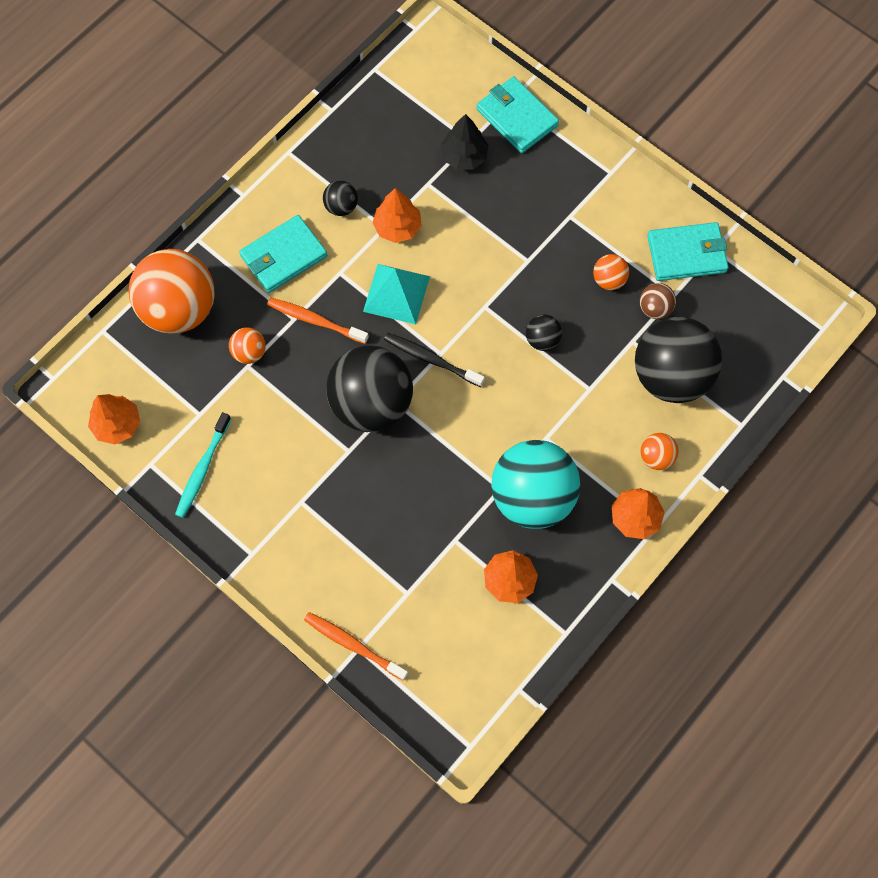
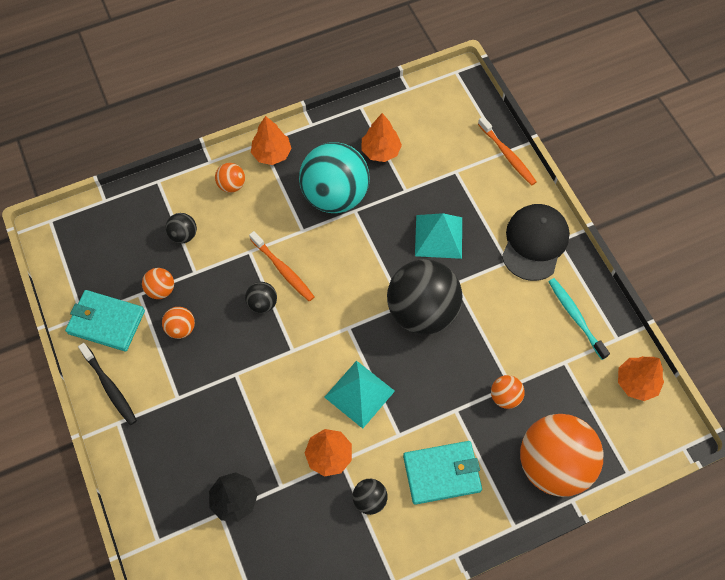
camera: 155 degrees left, 5 degrees down
(203, 469) = (575, 317): turquoise toothbrush -> turquoise toothbrush turned 75 degrees counterclockwise
(278, 539) = (534, 243): none -> black cap
(315, 321) = (438, 400): orange toothbrush -> orange toothbrush (283, 269)
(391, 498) = (438, 236): none -> turquoise pyramid
(431, 360) = (357, 325): black toothbrush -> black toothbrush (109, 387)
(517, 117) = (164, 518): turquoise wallet -> none
(655, 308) = (161, 290): brown ball -> orange ball
(671, 376) = (184, 235): black ball -> black ball, size x0.43

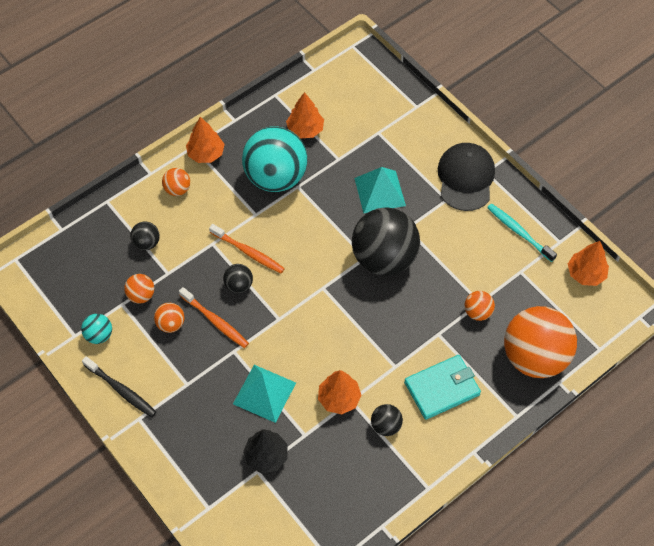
camera: 15 degrees left, 5 degrees down
(106, 322) = (99, 335): turquoise wallet -> turquoise ball
(359, 393) = (350, 341): turquoise pyramid -> turquoise pyramid (264, 393)
(507, 155) = (419, 108): orange toothbrush -> orange toothbrush (215, 321)

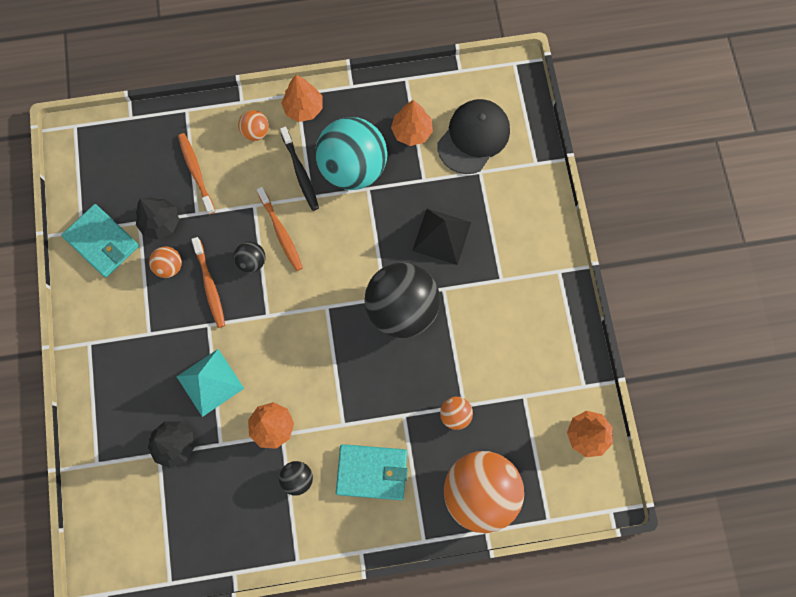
camera: 30 degrees right, 15 degrees up
(99, 335) = (102, 242): turquoise ball -> turquoise wallet
(121, 390) = (89, 306): black toothbrush -> black toothbrush (300, 172)
(141, 295) = (161, 223): orange ball -> black tree
(147, 243) = (196, 172): black ball -> orange toothbrush
(380, 191) = (442, 236): turquoise pyramid -> black pyramid
(465, 178) = (534, 267): black cap -> black cap (473, 137)
(519, 232) = (550, 354): turquoise toothbrush -> none

